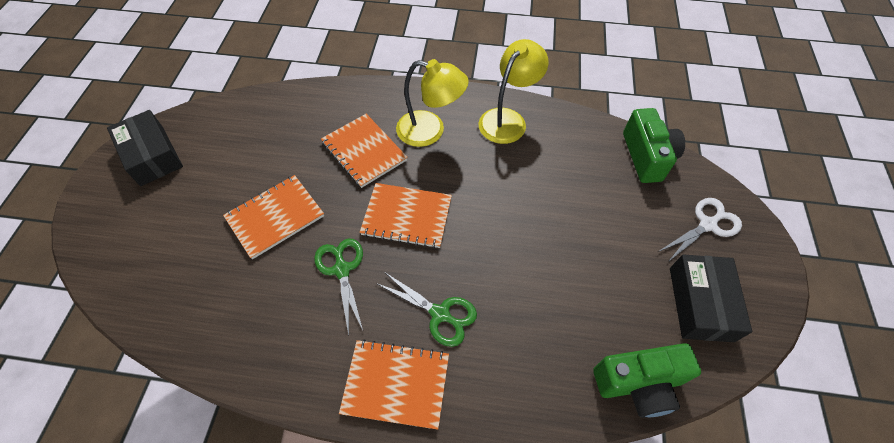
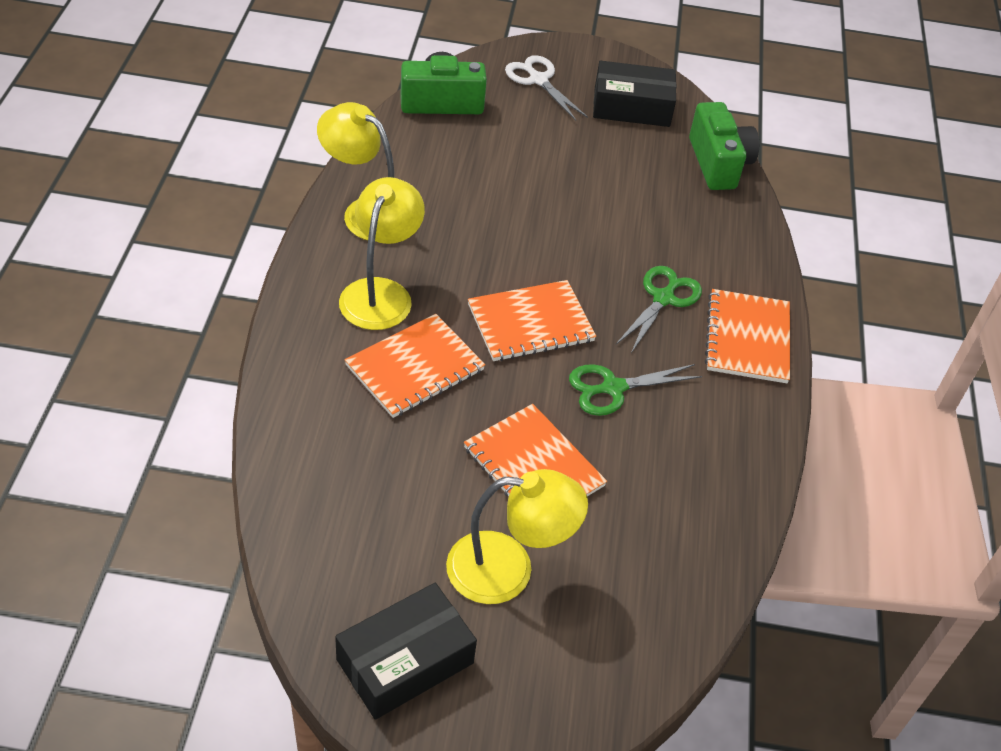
camera: 95 degrees left, 10 degrees down
(199, 203) = (508, 569): none -> yellow lamp
(407, 216) = (530, 323): orange notebook -> orange notebook turned 60 degrees clockwise

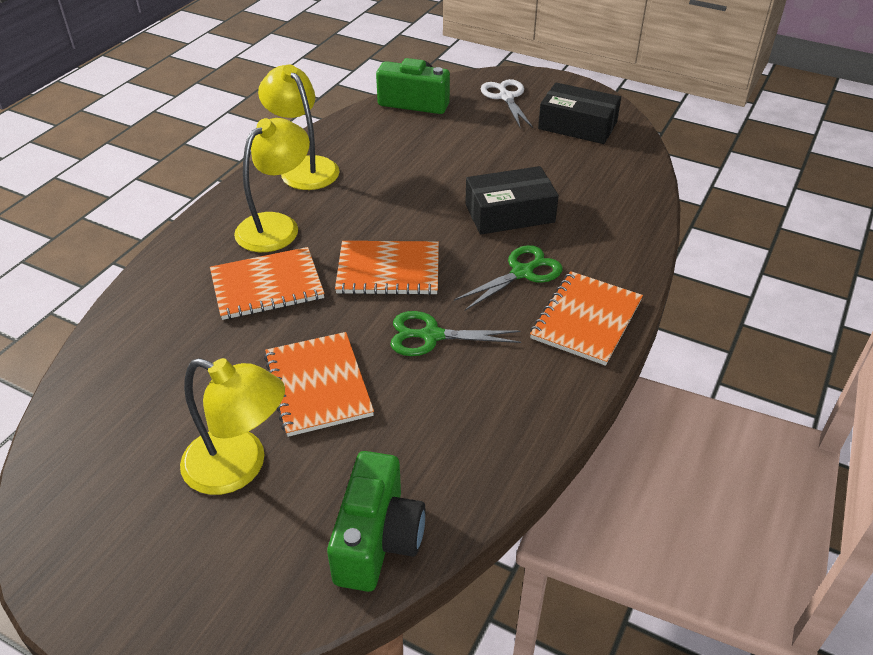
camera: 25 degrees right, 5 degrees down
(405, 661) = (96, 523): black box -> black box (509, 213)
(718, 163) = (635, 177): green camera -> green camera (377, 539)

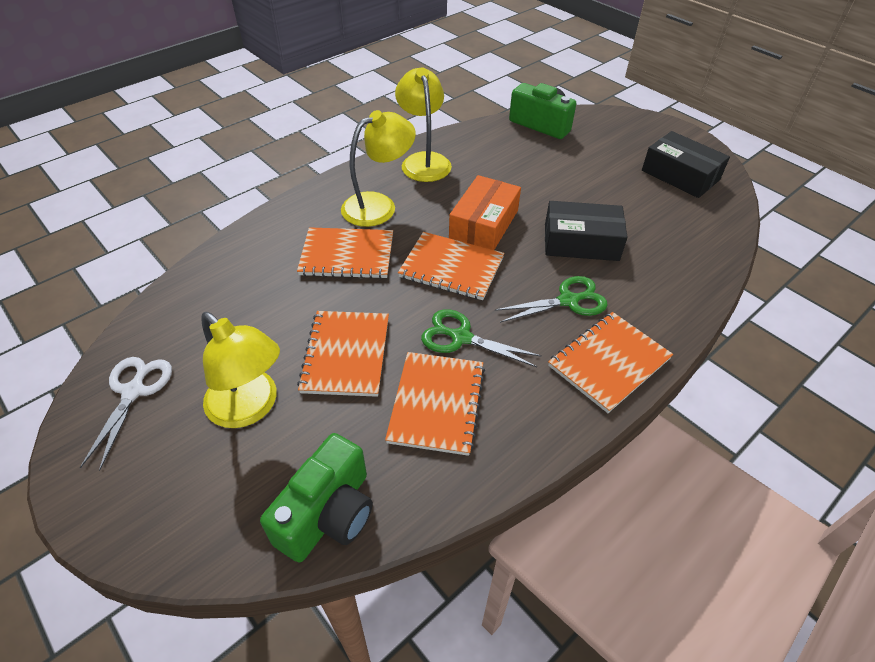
camera: 20 degrees right, 5 degrees up
(402, 218) = (484, 224): none -> orange box
(437, 405) = (436, 403): none -> orange notebook
(506, 97) = (624, 136): white scissors -> white scissors (133, 391)

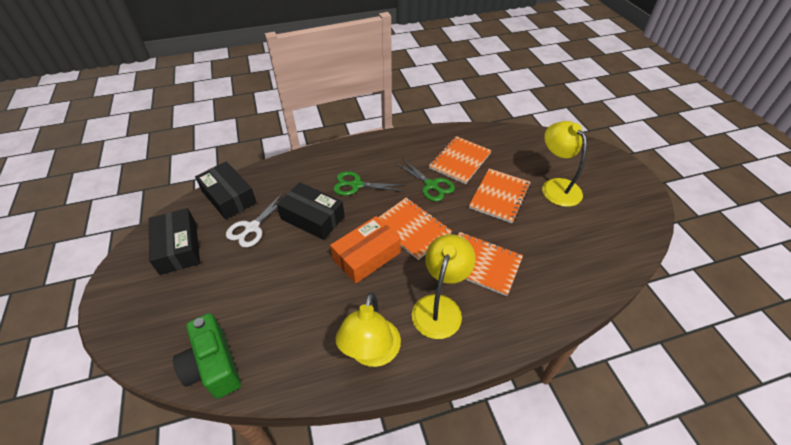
camera: 155 degrees left, 0 degrees up
(133, 391) = (624, 214): white scissors -> white scissors (252, 227)
(328, 514) = (522, 139): green camera -> none
(379, 205) = (440, 307): yellow lamp -> yellow lamp turned 120 degrees clockwise
(609, 362) = (364, 152): orange notebook -> none
(705, 233) = (229, 197): none -> black box

